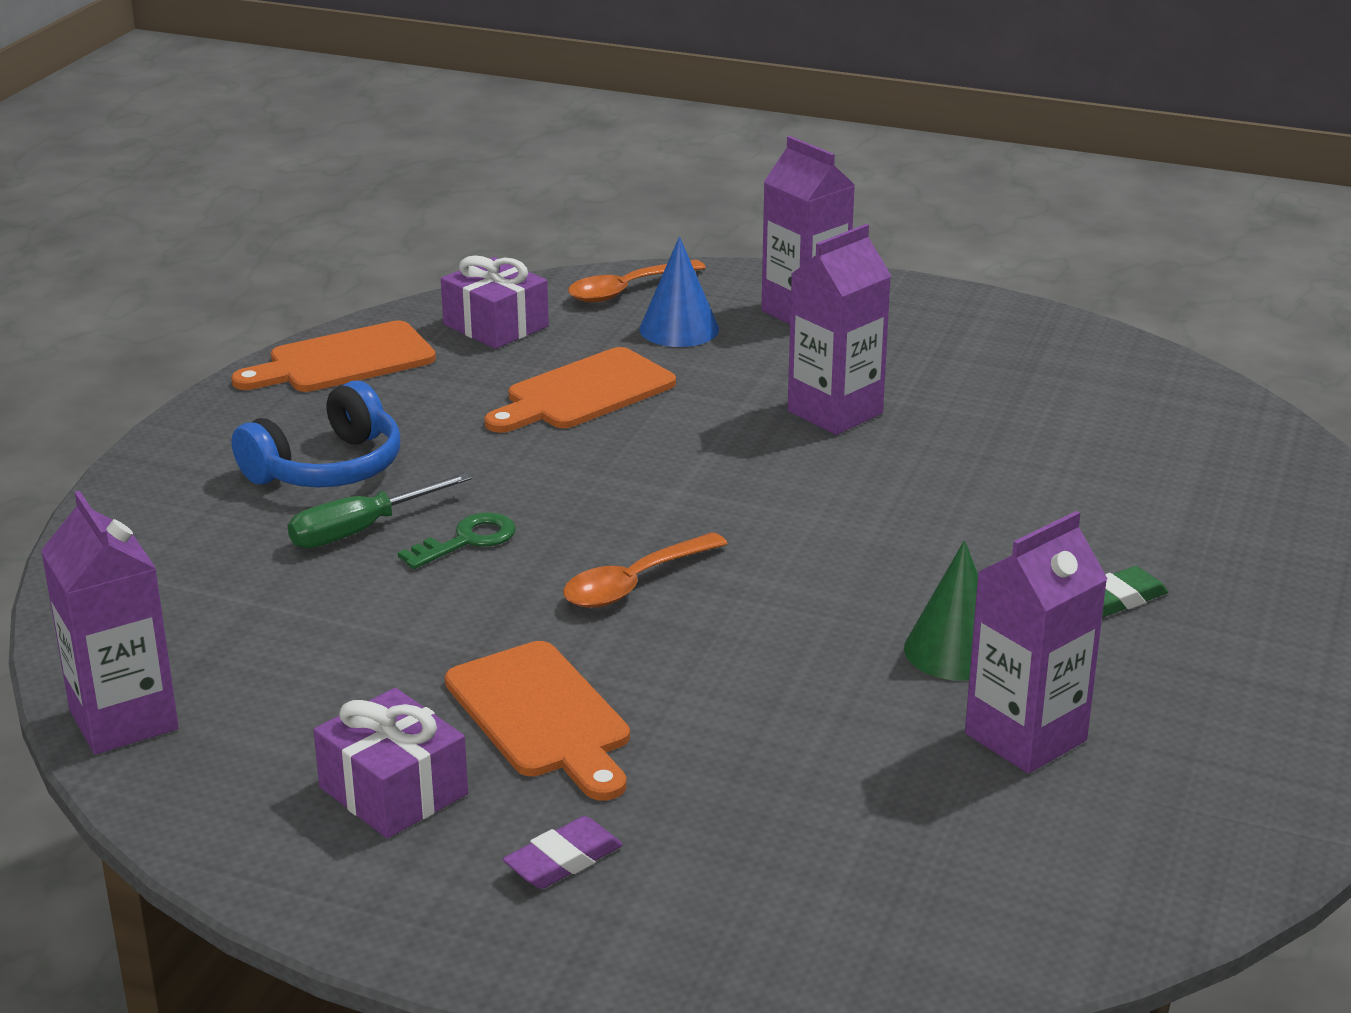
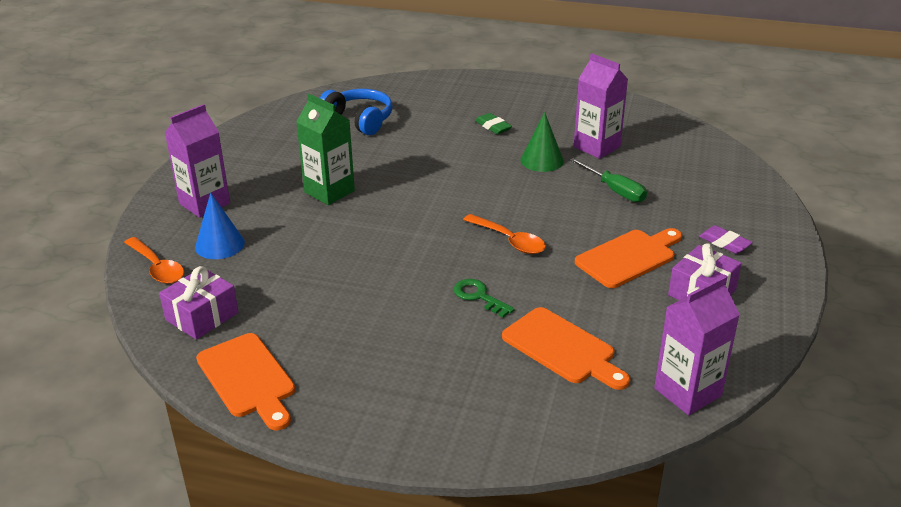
camera: 95 degrees left, 5 degrees up
(327, 468) = (402, 362): blue headphones -> blue headphones (359, 120)
(361, 530) = (475, 336): green screwdriver -> green screwdriver (615, 190)
(584, 393) = (303, 272): orange cutting board -> orange cutting board (562, 348)
(835, 412) = (329, 191): purple carton -> green carton

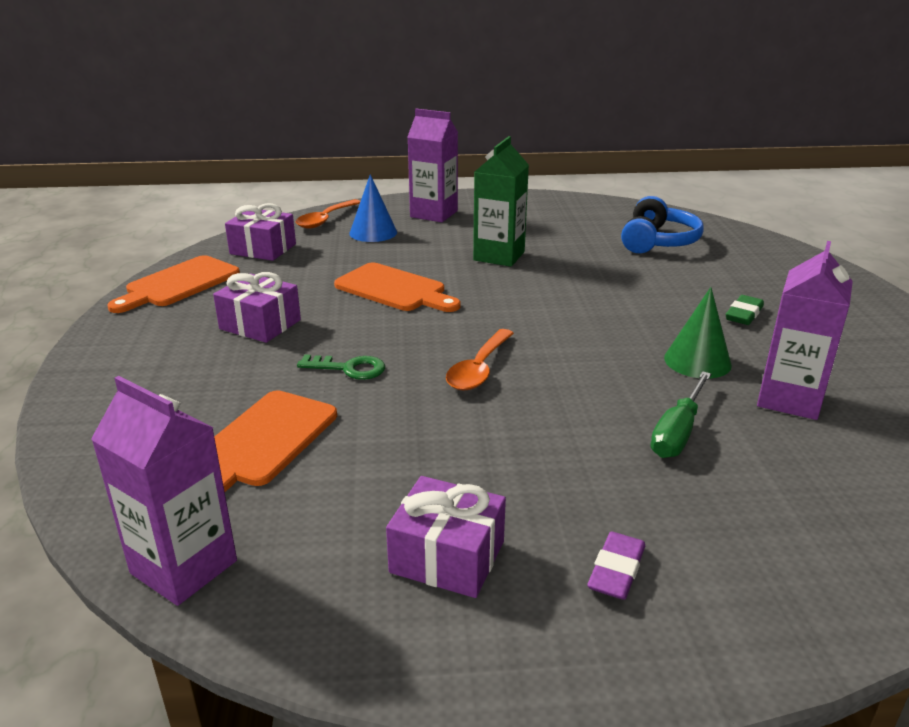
camera: 70 degrees right, 5 degrees down
(375, 333) = (260, 324): none -> purple gift
(479, 296) = (349, 368): green key -> green key turned 75 degrees clockwise
(628, 257) = (501, 469): orange cutting board -> orange cutting board (394, 289)

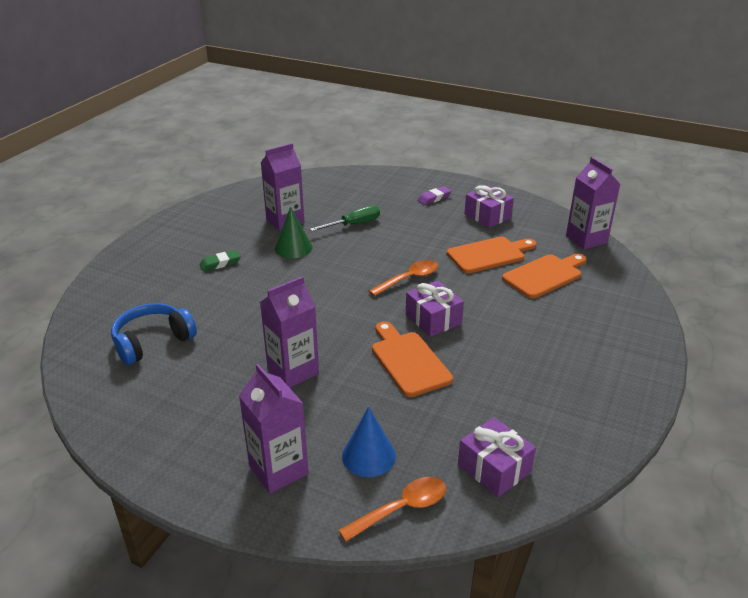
camera: 150 degrees left, 5 degrees up
(179, 284) = (585, 435): orange cutting board -> orange cutting board (489, 254)
(260, 324) = (525, 358): purple gift -> purple gift (433, 319)
(349, 368) = (481, 302): green key -> none
(499, 256) = (293, 371): green carton -> purple carton

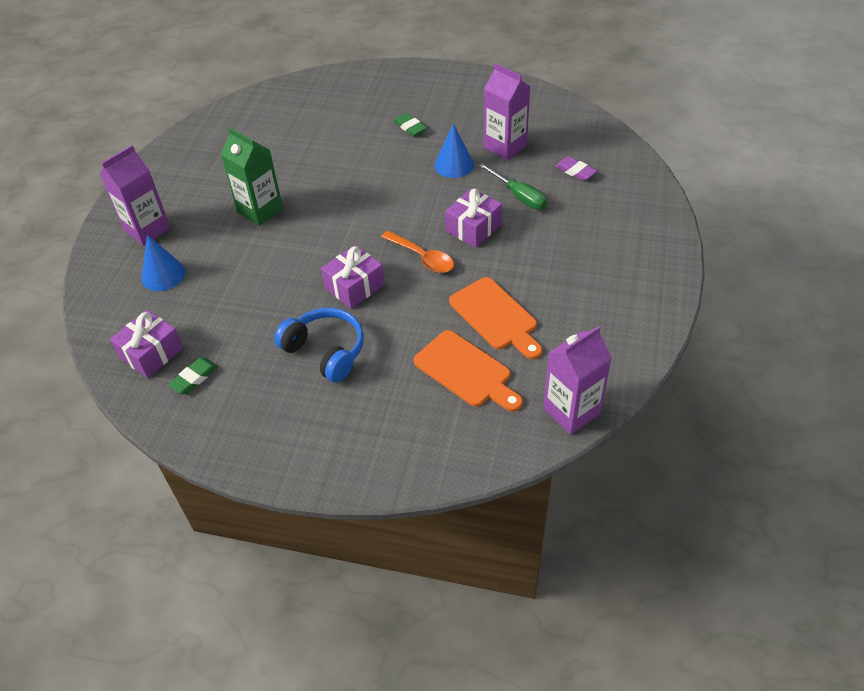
camera: 80 degrees right, 15 degrees up
(152, 341) = (286, 125): blue headphones -> blue headphones (325, 351)
(293, 248) = (454, 165): green cone -> blue cone
(293, 371) = (260, 210): purple carton -> green carton
(401, 509) = (109, 303): orange spoon -> none
(408, 361) = (285, 279): orange cutting board -> none
(434, 198) = (614, 251): purple eraser -> purple eraser (575, 171)
(487, 216) = (590, 306): purple gift -> purple gift (473, 228)
(535, 434) = (194, 378): none -> green eraser

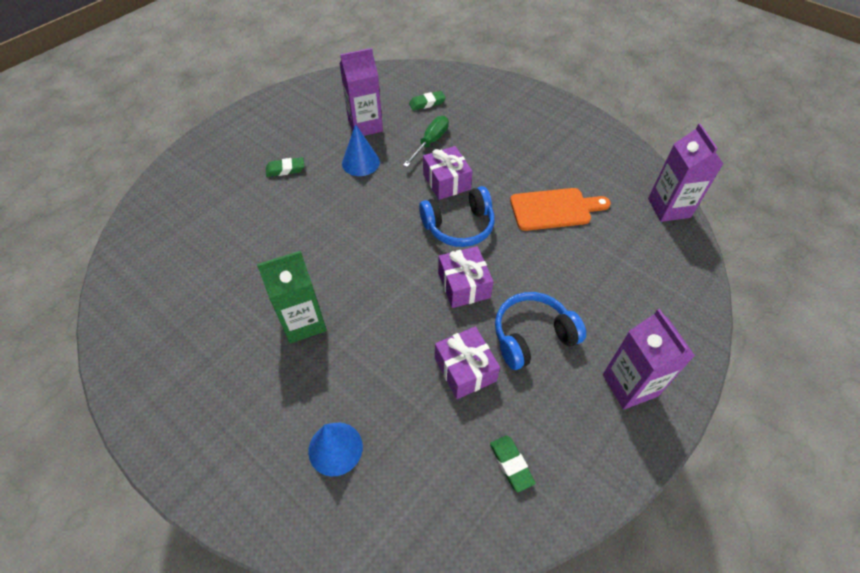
camera: 65 degrees left, 5 degrees up
(147, 229) = (246, 443): purple carton -> purple carton (629, 385)
(151, 353) = (452, 498): purple gift -> purple gift (465, 369)
(422, 257) = (459, 226): orange spoon -> blue headphones
(466, 371) = (603, 250): orange cutting board -> none
(519, 196) = (430, 142): green screwdriver -> green screwdriver turned 45 degrees counterclockwise
(575, 171) = (427, 103): purple eraser -> green eraser

